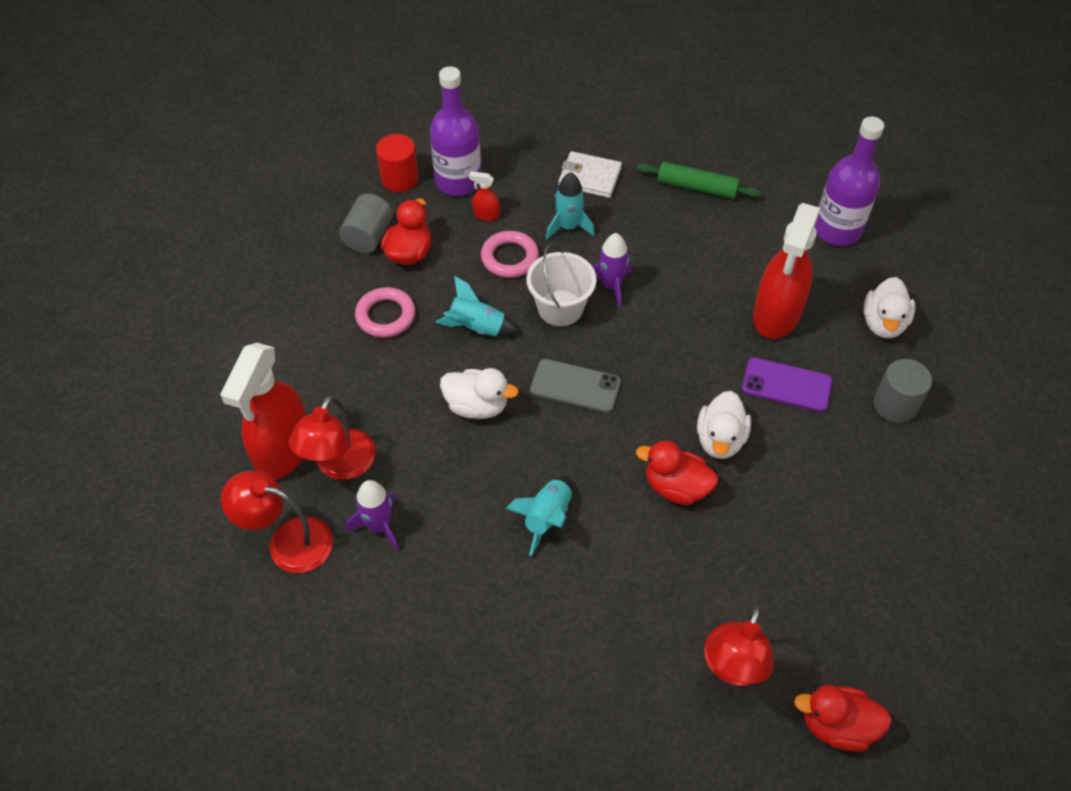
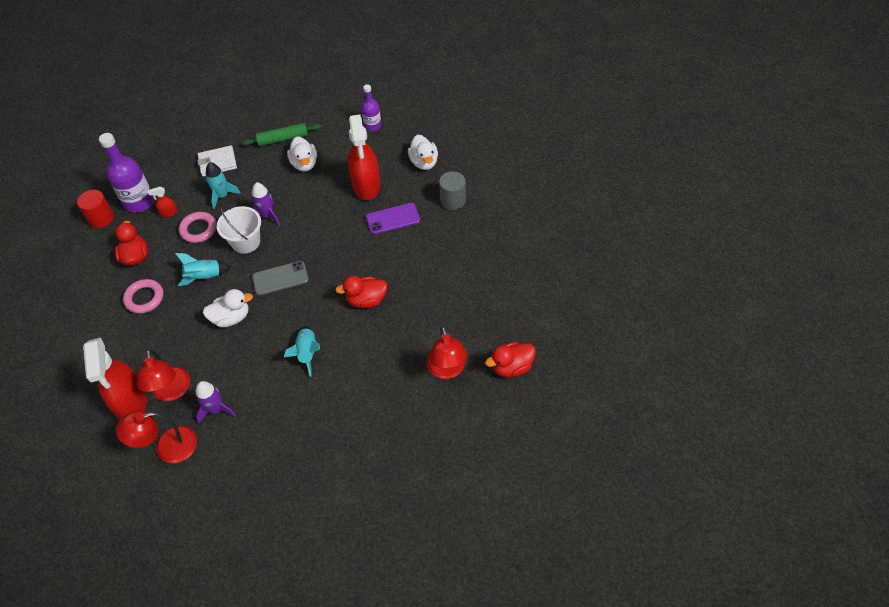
camera: 30 degrees left, 0 degrees up
(368, 236) = (103, 260): grey cylinder -> none
(720, 439) = (375, 264): white duck -> white duck (304, 164)
(837, 230) = (372, 126): purple bottle -> purple bottle, size x0.60

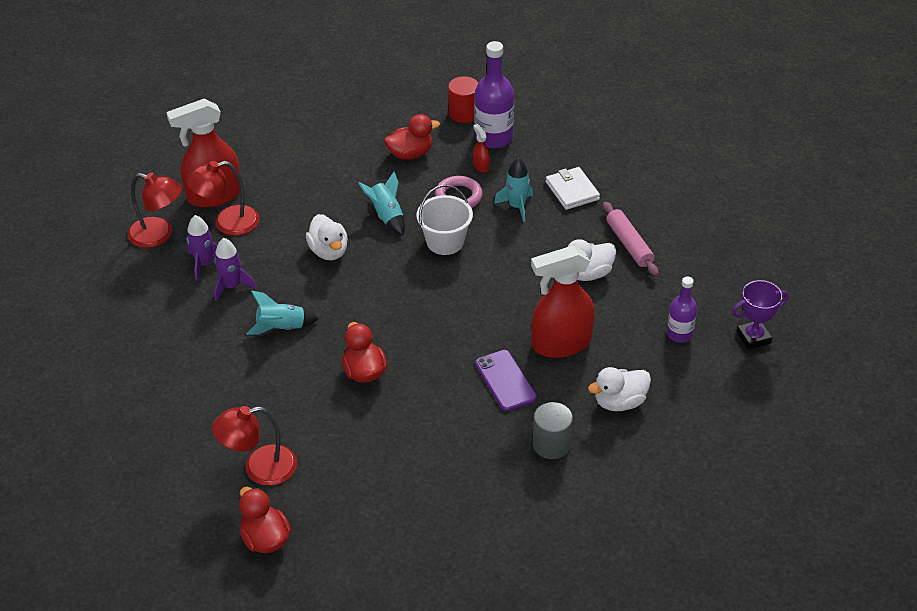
camera: 80 degrees right, 10 degrees down
(144, 298) = (351, 174): pink ring -> none
(167, 447) = (159, 235): red lamp -> red lamp turned 135 degrees clockwise
(267, 215) = (490, 253): purple rocket -> purple rocket (232, 286)
(280, 278) = (391, 284): grey phone -> none
(283, 139) = (629, 244): green rolling pin -> pink rolling pin
(384, 92) = (753, 337): none -> purple trophy

